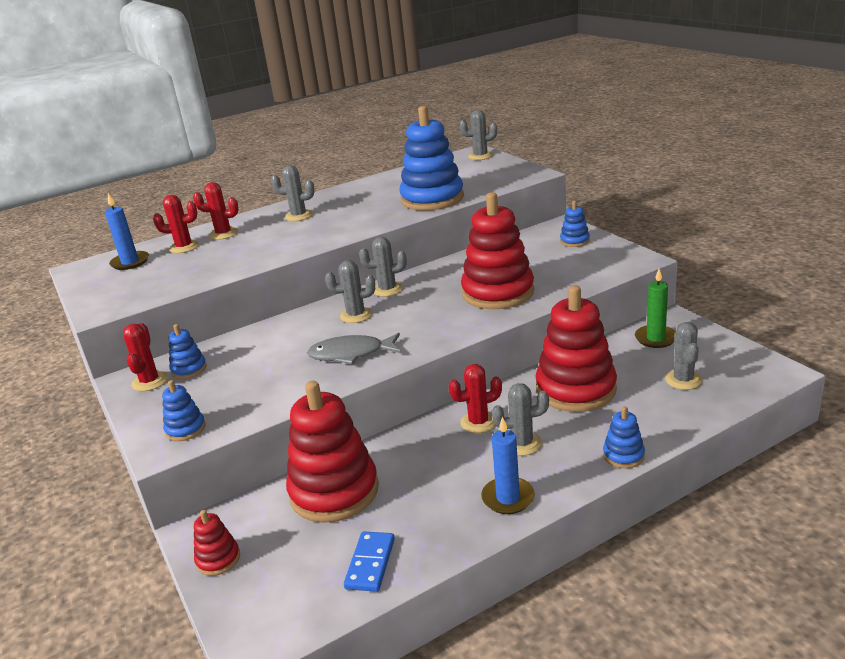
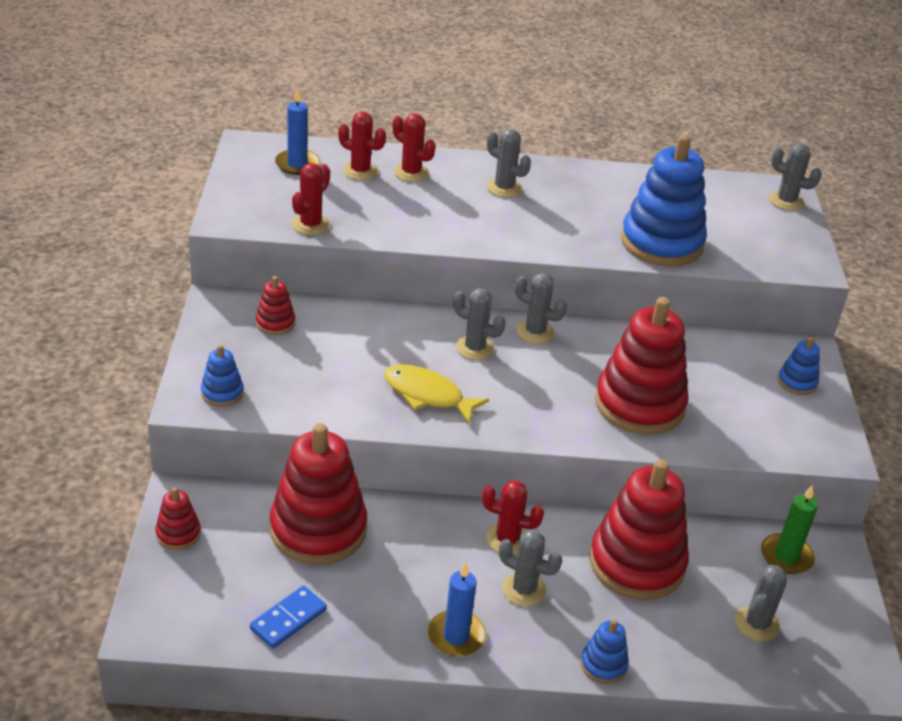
camera: 25 degrees right, 10 degrees up
(150, 381) = (233, 317): red cactus -> red cactus (311, 225)
(189, 369) = (275, 323): blue stacking toy -> red stacking toy
(351, 354) = (427, 395): grey fish -> yellow fish

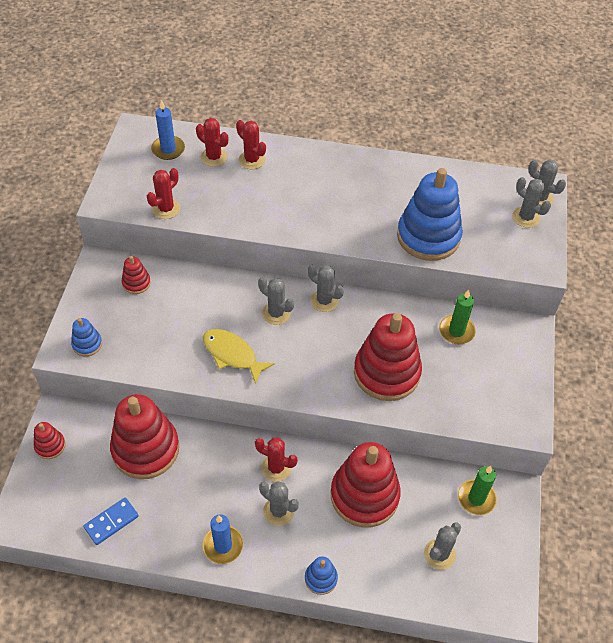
camera: 10 degrees right, 15 degrees up
(504, 188) = (319, 177): grey cactus -> grey cactus (525, 217)
(716, 356) = (456, 331): none -> green candle
(797, 382) = (513, 359): blue stacking toy -> none

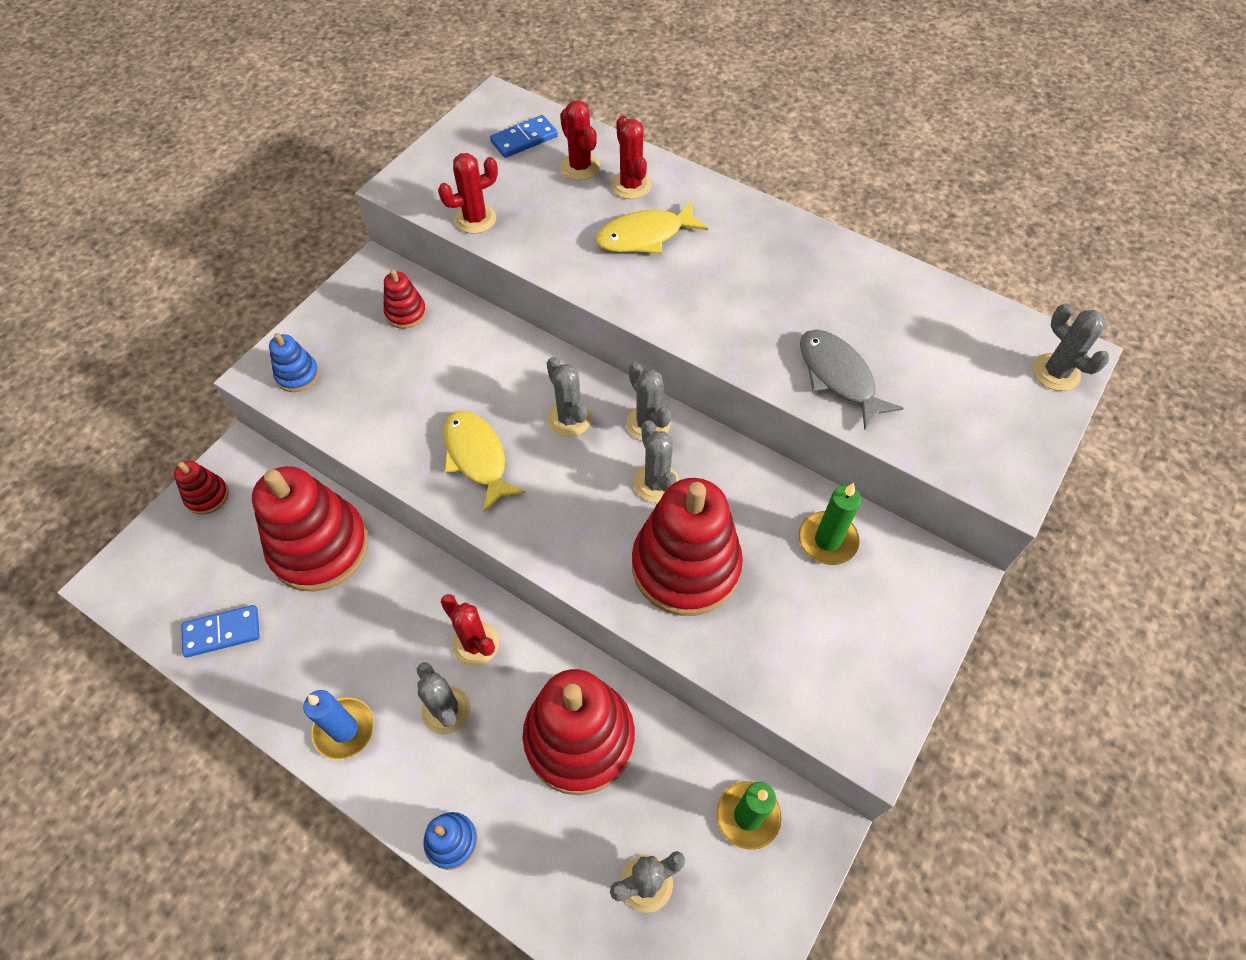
camera: 25 degrees right, 5 degrees up
(168, 149) = (524, 139): blue candle -> blue domino
(277, 189) = (644, 236): none -> yellow fish
(428, 237) = (838, 377): blue stacking toy -> grey fish
(525, 217) = (1017, 396): grey cactus -> grey cactus (656, 483)

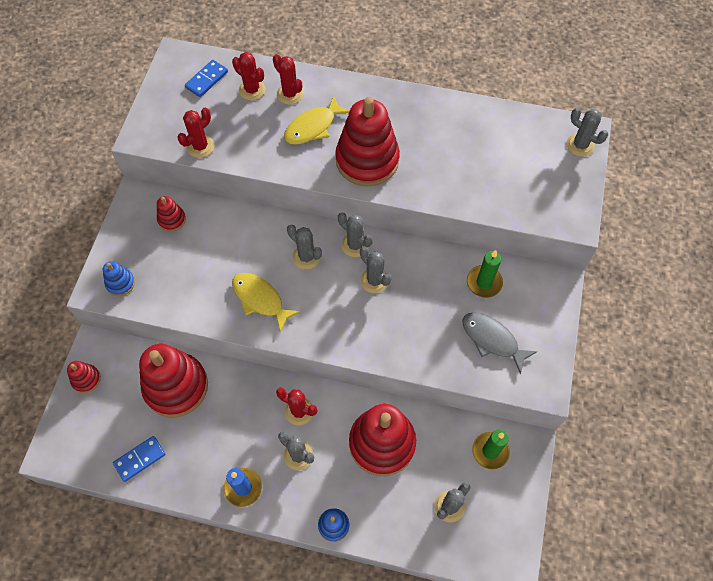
camera: 20 degrees left, 5 degrees up
(685, 566) = (410, 324): red stacking toy -> red stacking toy (367, 160)
(838, 377) = (462, 185): grey fish -> grey fish (492, 340)

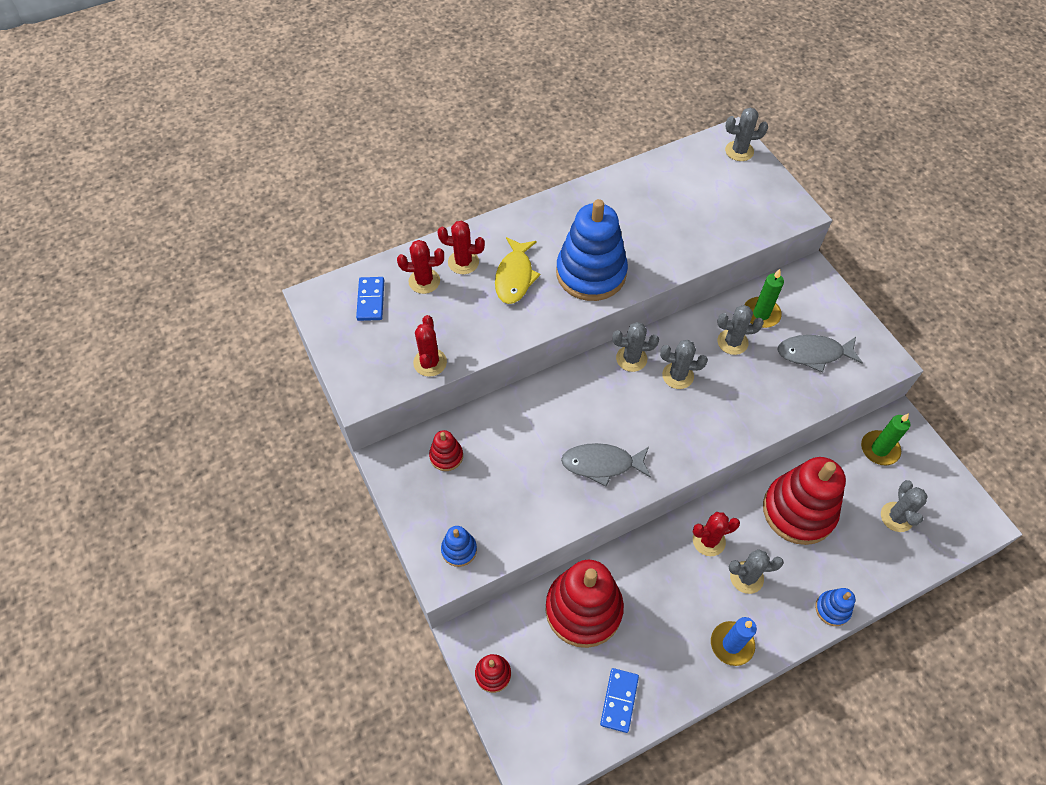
camera: 40 degrees left, 5 degrees down
(260, 299) = (602, 464): yellow fish -> grey fish
(306, 257) = (602, 398): grey cactus -> grey cactus (732, 342)
(367, 160) = (591, 273): red stacking toy -> blue stacking toy

